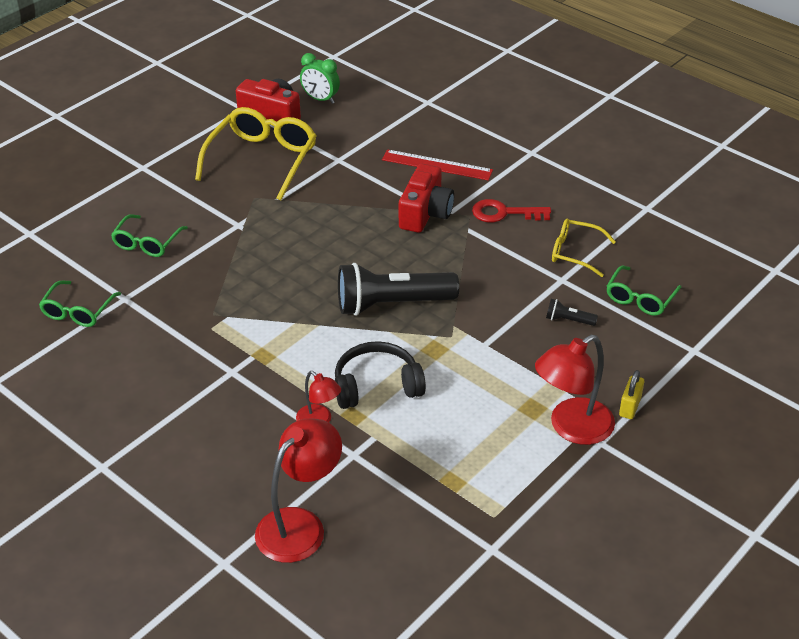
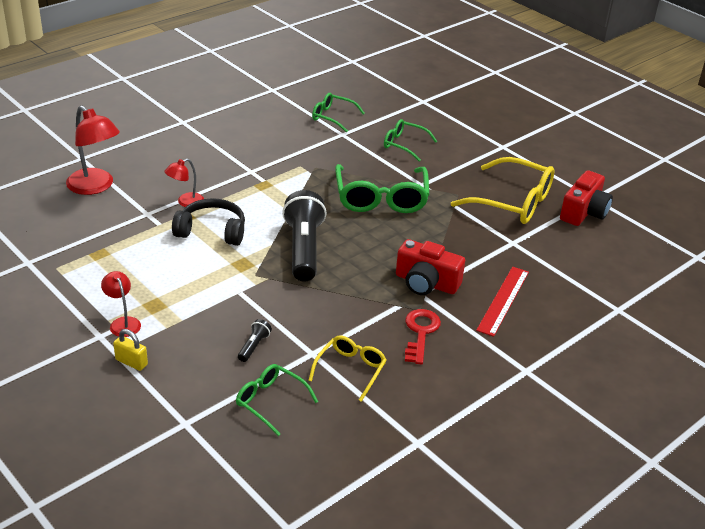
camera: 95 degrees right, 5 degrees down
(274, 254) = (381, 198): none -> green glasses
(320, 99) = (614, 241): green clock -> none
(376, 385) = (212, 231): black headphones -> black headphones turned 75 degrees counterclockwise
(571, 428) = (123, 323): red lamp -> red lamp, size x0.56

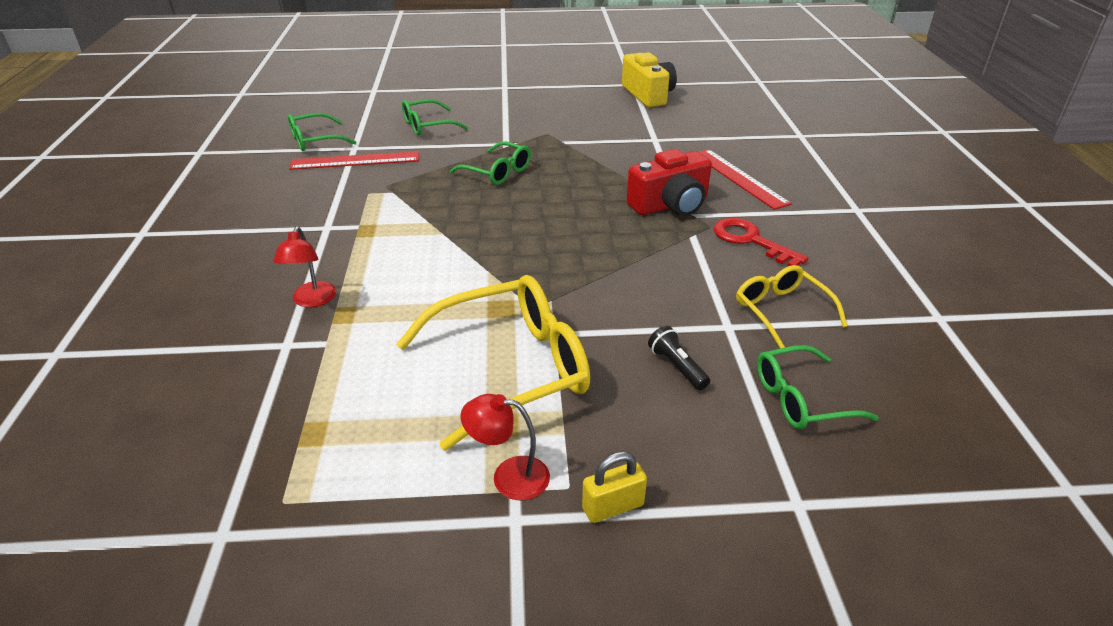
camera: 50 degrees left, 0 degrees up
(95, 187) = (148, 369): red lamp -> none
(212, 231) = (402, 304): black headphones -> none
(303, 249) = (525, 253): black flashlight -> none
(328, 142) = (355, 160): none -> red ruler
(381, 198) = (497, 172): green glasses -> green glasses, size x0.56
(512, 202) = (593, 115): yellow glasses -> yellow glasses (510, 369)
(584, 212) = (648, 95): red camera -> yellow camera

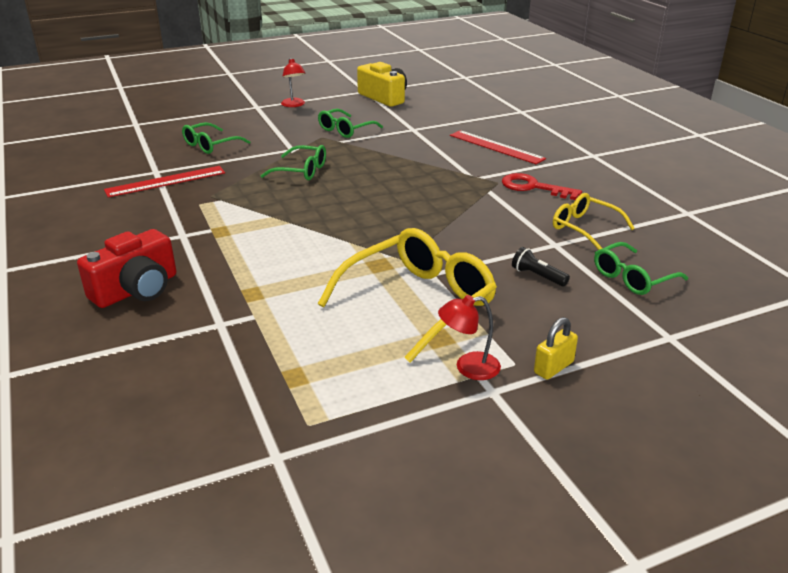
camera: 20 degrees left, 5 degrees down
(312, 301) = (216, 289): red lamp -> red lamp (294, 105)
(315, 140) = (113, 171): green glasses -> green glasses (345, 130)
(670, 205) = (458, 173): red camera -> red camera (136, 290)

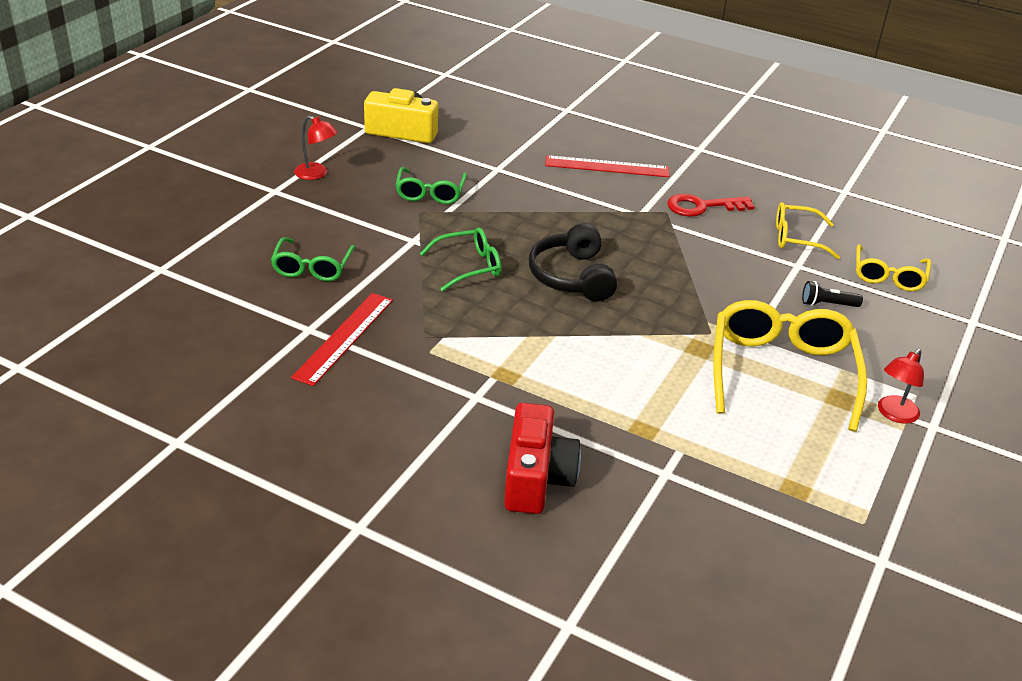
camera: 40 degrees left, 5 degrees up
(359, 196) = (572, 277): none -> black headphones
(553, 367) = (942, 385): yellow padlock -> none
(632, 278) = (888, 276): green glasses -> yellow glasses

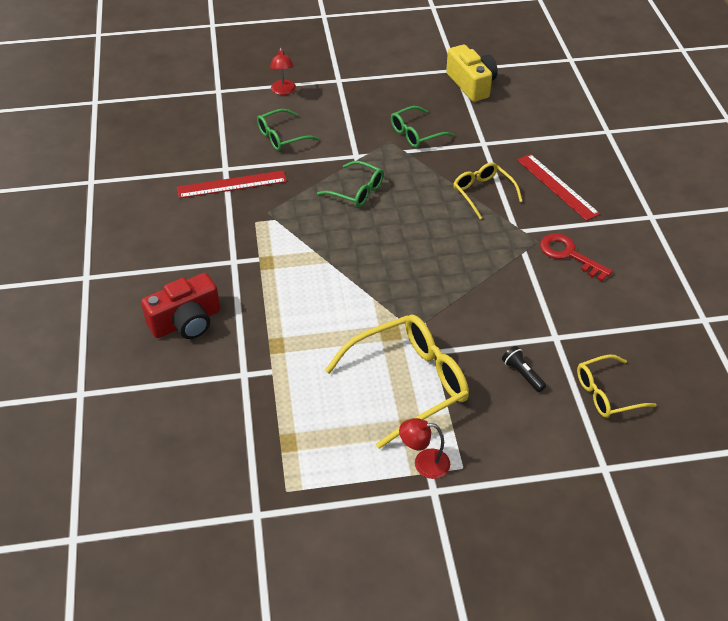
camera: 55 degrees right, 10 degrees up
(316, 174) = (376, 83): red lamp -> red lamp (283, 91)
(572, 277) = (400, 237): black headphones -> none
(797, 238) = (593, 321): yellow glasses -> yellow glasses (483, 193)

